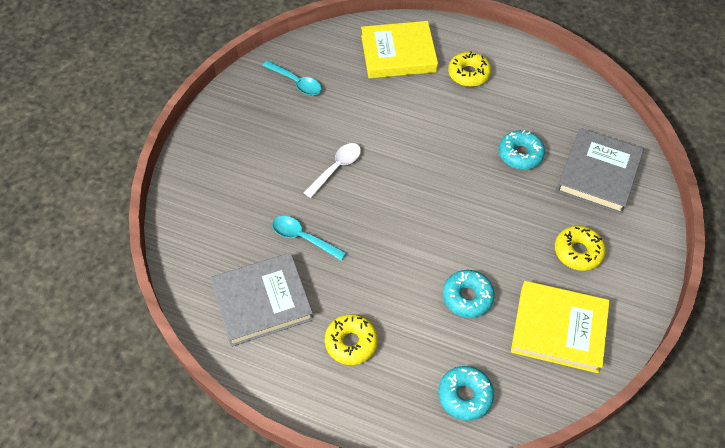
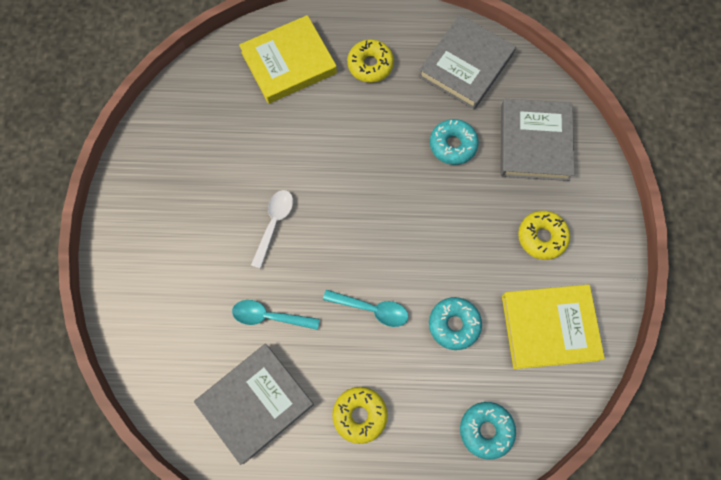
camera: 20 degrees left, 15 degrees up
(296, 82) = (193, 133): turquoise spoon -> turquoise spoon (372, 309)
(555, 97) = (465, 65): none -> grey book

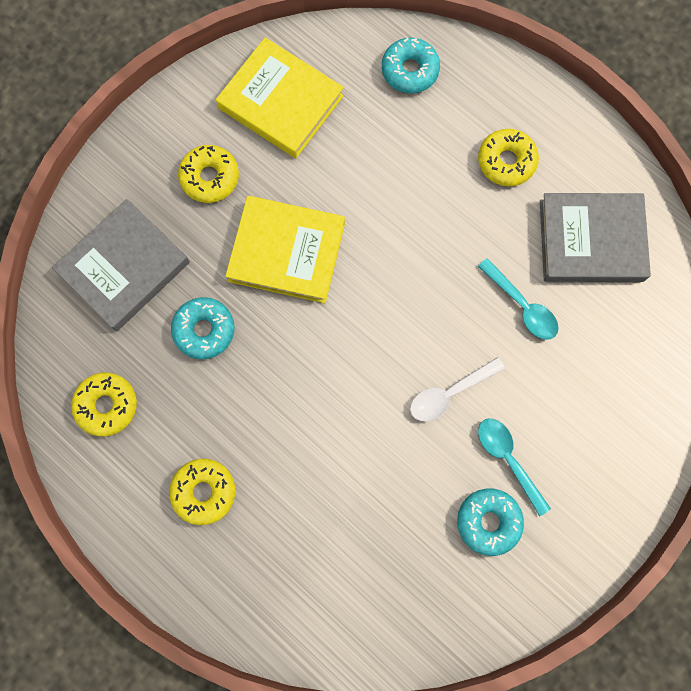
camera: 140 degrees left, 5 degrees up
(289, 63) = (288, 571): yellow book -> yellow book (286, 252)
(372, 309) = (422, 238): turquoise spoon -> turquoise spoon (508, 459)
(454, 324) = (360, 168): turquoise donut -> turquoise donut (488, 521)
(465, 65) = (107, 405): grey book -> yellow donut

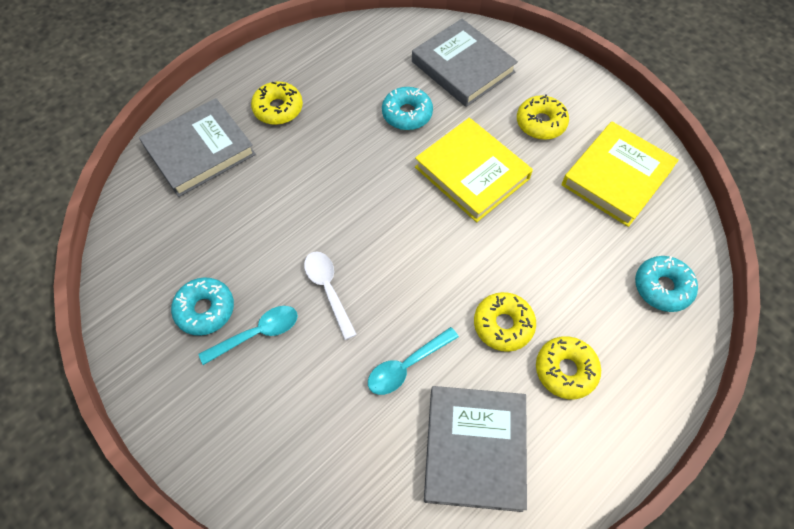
camera: 95 degrees right, 15 degrees down
(107, 405) = (354, 55): yellow donut -> yellow donut (503, 325)
(277, 579) = (200, 151): none -> grey book
(286, 252) = (472, 173): yellow book -> yellow book turned 60 degrees counterclockwise

